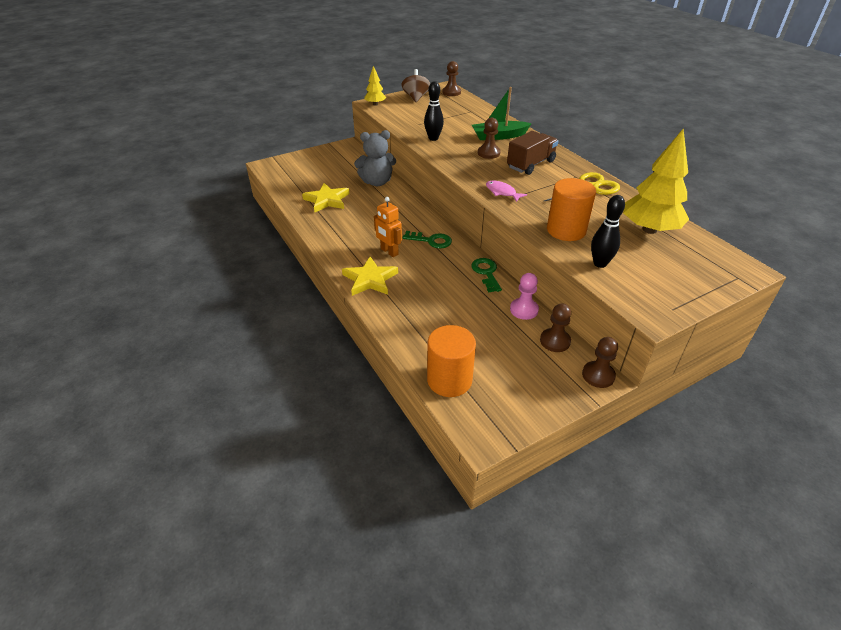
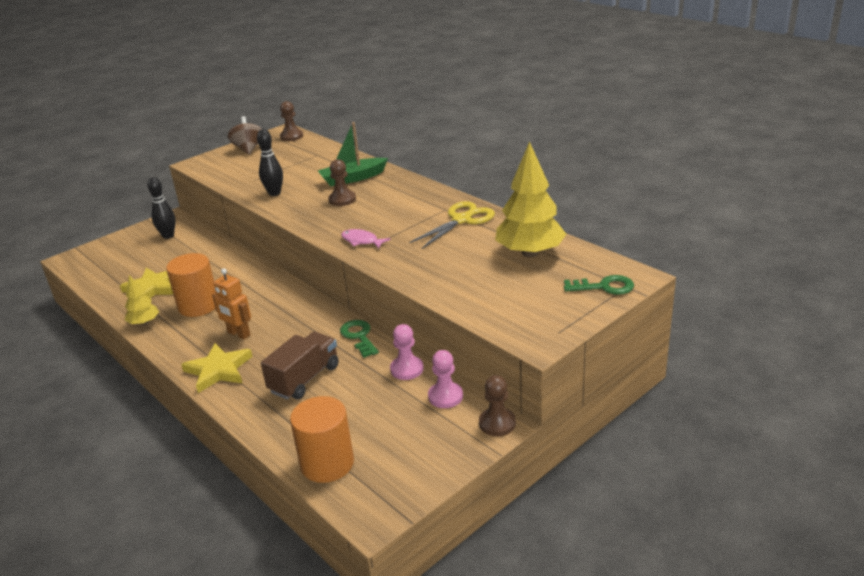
camera: 10 degrees left, 10 degrees down
(375, 104) = (199, 164): yellow tree -> yellow tree (144, 323)
(377, 182) = (214, 256): grey teddy bear -> none
(431, 241) = (289, 312): green key -> green key (604, 287)
(531, 164) = (392, 204): brown truck -> brown truck (304, 379)
(555, 341) = (445, 396): brown pawn -> pink pawn
(566, 230) = (437, 270): orange cylinder -> orange cylinder (198, 306)
(600, 263) = (477, 299): black bowling pin -> black bowling pin (168, 236)

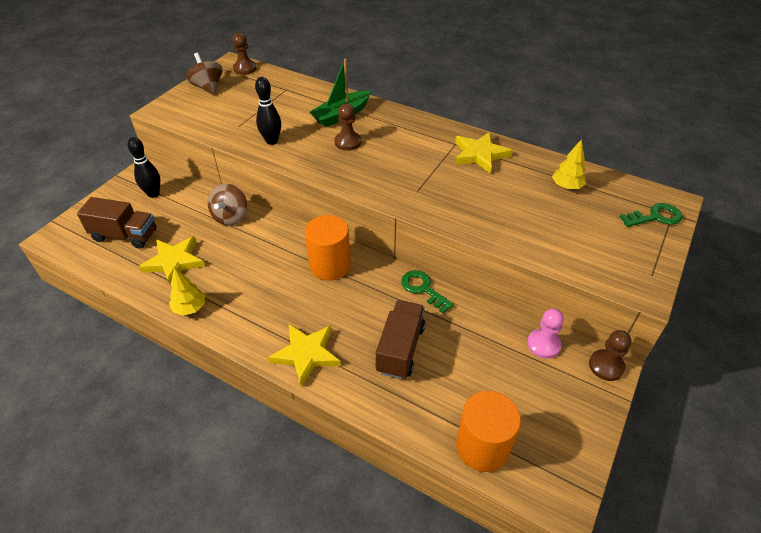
camera: 20 degrees left, 15 degrees up
(125, 264) = (125, 235): none -> brown truck
(198, 306) = (238, 277): orange cylinder -> orange cylinder (330, 265)
(222, 260) = (230, 217): none -> brown spinning top
(238, 334) = (301, 305): orange robot -> none
(361, 241) = (400, 191): pink fish -> none
(407, 369) = (490, 319): pink pawn -> none
(462, 220) = (480, 155): yellow scissors -> yellow star
(530, 253) = (566, 186): yellow tree -> yellow tree, size x0.51

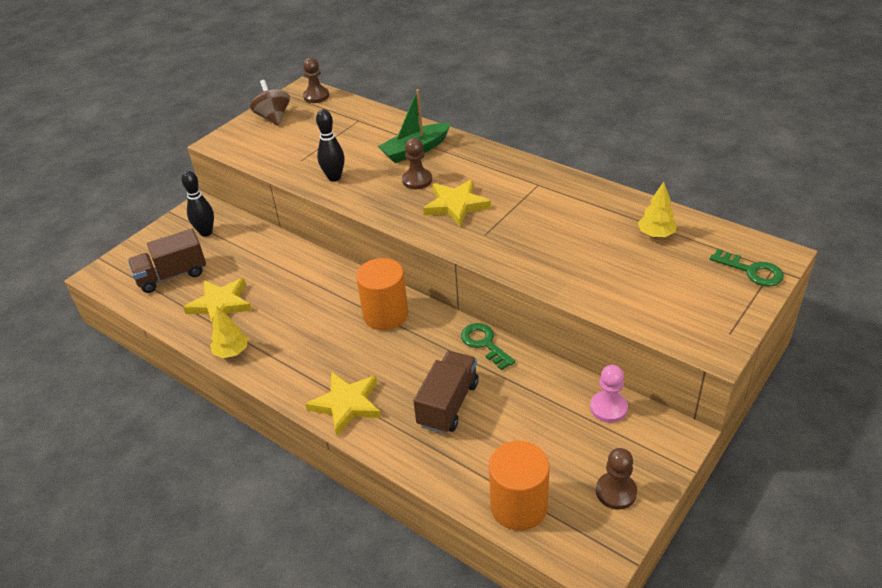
camera: 10 degrees right, 5 degrees down
(125, 235) = (172, 275): brown truck -> brown truck turned 135 degrees clockwise
(230, 217) = (285, 259): brown spinning top -> none
(480, 155) = (563, 197): yellow star -> yellow star (456, 205)
(606, 366) = (675, 434): brown pawn -> brown pawn (616, 492)
(655, 217) = (752, 271): green key -> green key turned 45 degrees clockwise

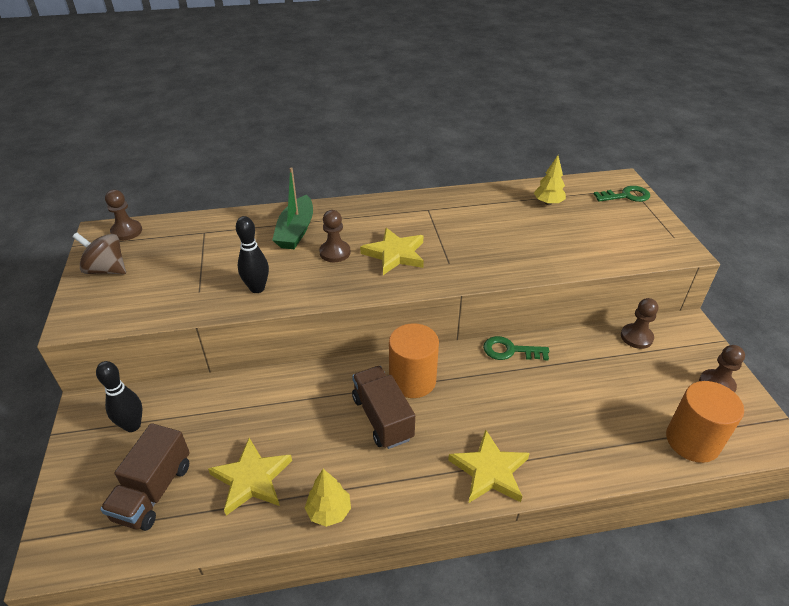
camera: 50 degrees left, 0 degrees up
(448, 404) = (553, 410): brown truck -> brown truck (382, 418)
(608, 408) = (636, 337): pink pawn -> brown pawn

